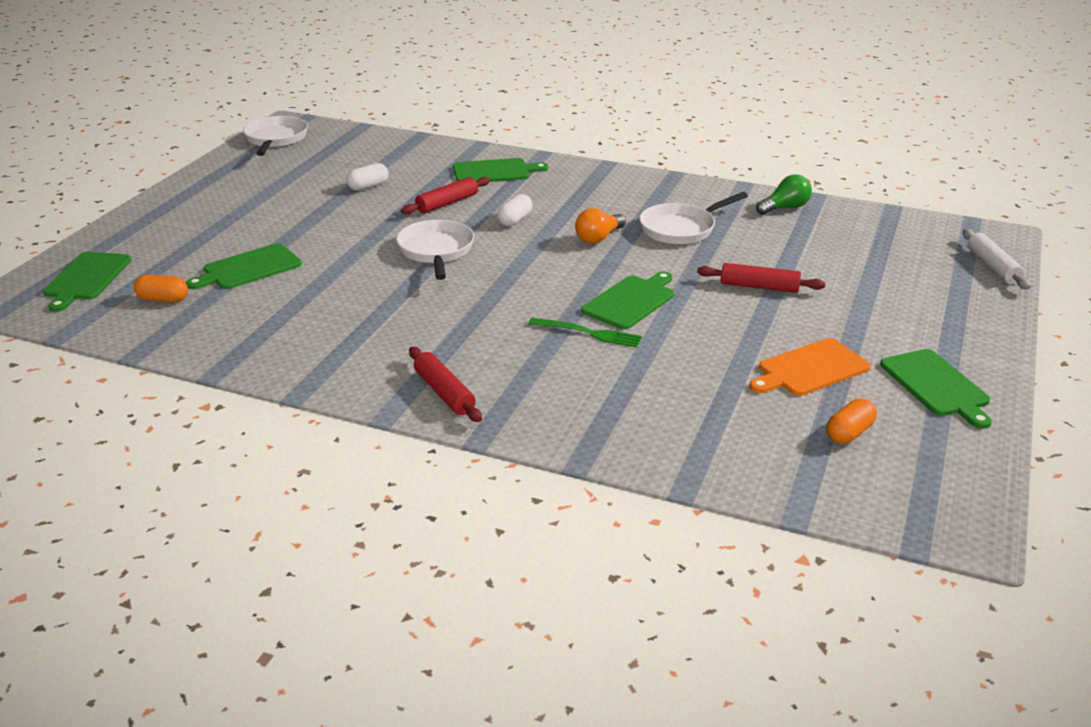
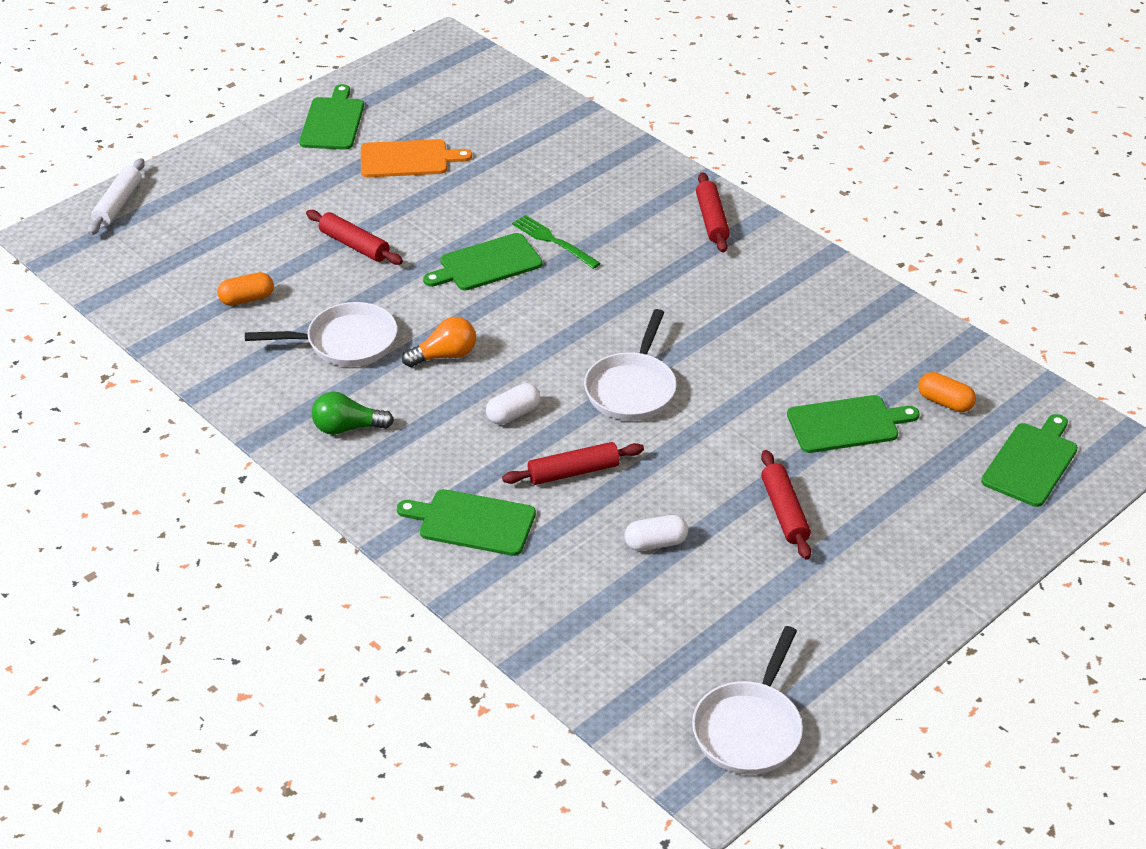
camera: 155 degrees left, 10 degrees up
(284, 215) = (784, 512): none -> red rolling pin
(785, 208) = (201, 339): green light bulb -> green light bulb (347, 428)
(849, 433) = (440, 109): orange capsule -> orange capsule (247, 299)

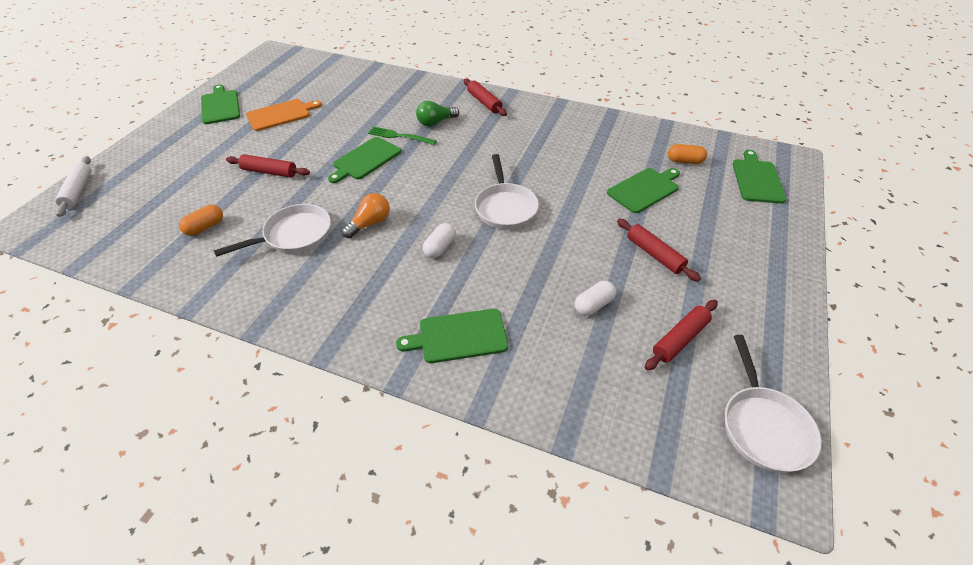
camera: 25 degrees left, 5 degrees up
(347, 428) = (325, 296): green light bulb -> green light bulb (435, 122)
(573, 472) = (505, 274): red rolling pin -> red rolling pin (680, 339)

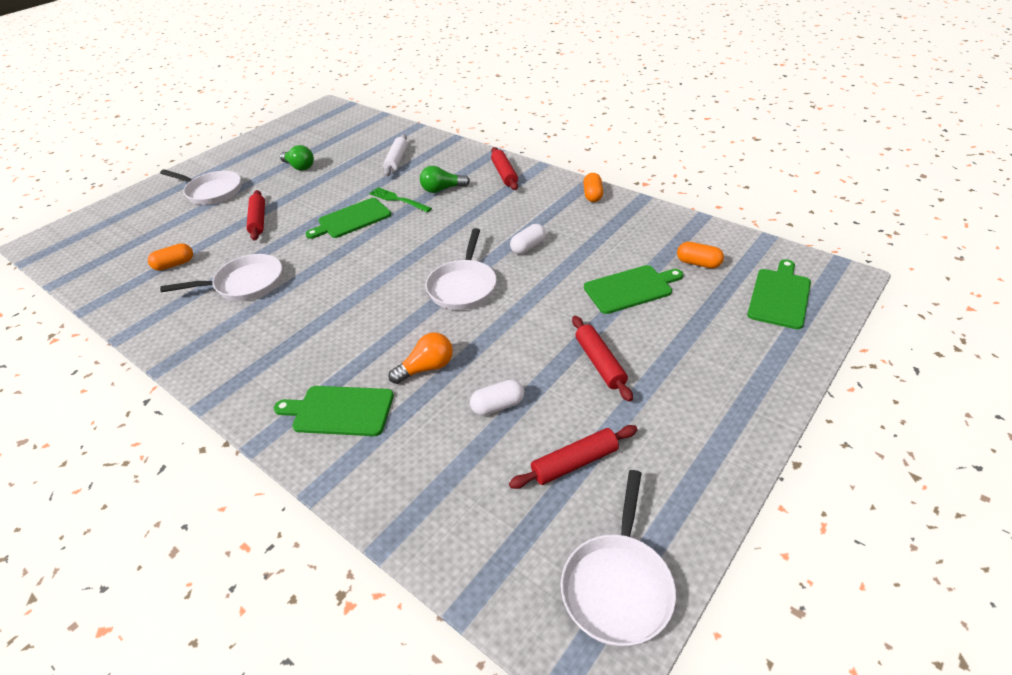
camera: 20 degrees right, 5 degrees down
(78, 191) = (94, 217): white rolling pin -> white rolling pin (396, 160)
(200, 149) = (212, 192): none -> white pan
(220, 106) = (251, 153): green cutting board -> none
(269, 172) = (258, 220): red rolling pin -> red rolling pin turned 45 degrees clockwise
(281, 114) = (299, 167): orange cutting board -> green light bulb
(370, 223) = (320, 283): orange light bulb -> orange light bulb (427, 368)
(440, 247) = (373, 317): white capsule -> white capsule (528, 247)
(570, 113) = (592, 195): none -> orange capsule

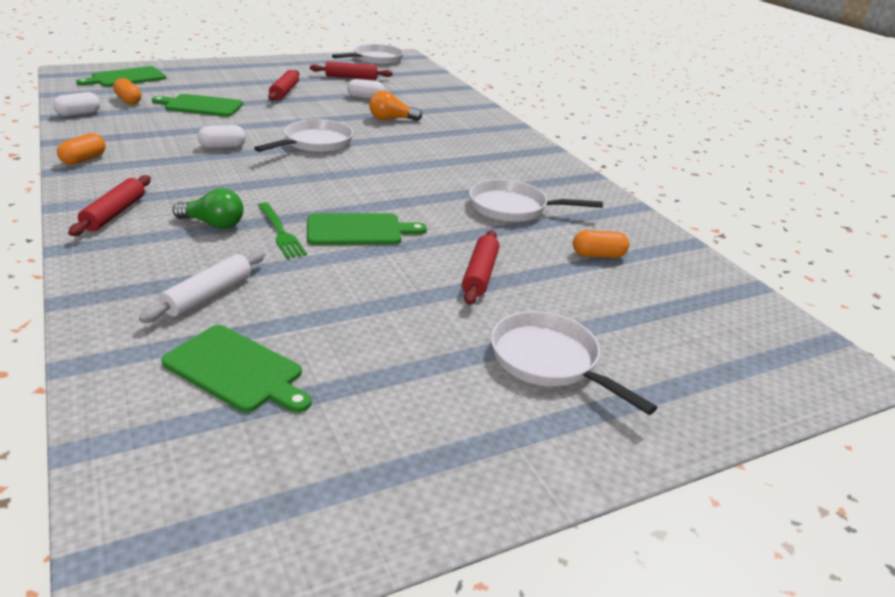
camera: 160 degrees left, 10 degrees down
(299, 167) = (372, 354): green light bulb -> none
(339, 410) = (462, 121): green cutting board -> green cutting board (236, 370)
(691, 229) = (79, 114): none -> white capsule

